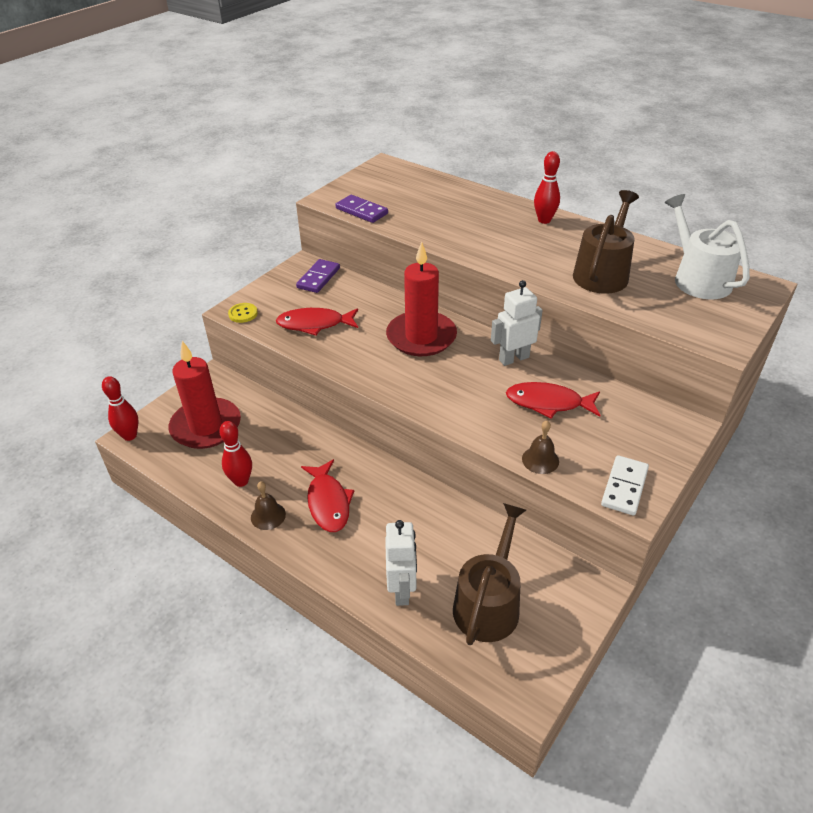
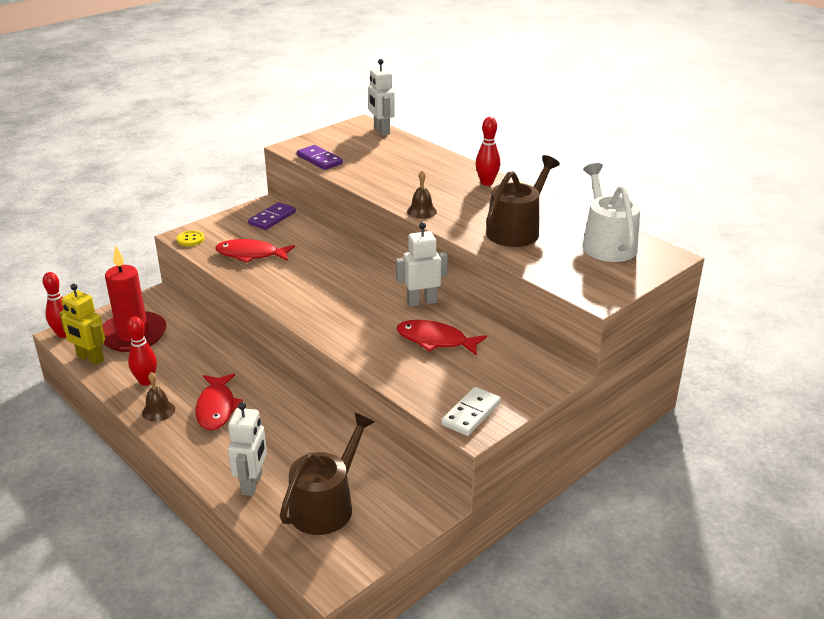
camera: 10 degrees right, 10 degrees down
(170, 462) = (90, 358): none -> yellow robot
(408, 170) = (381, 131): none -> white robot
(421, 337) = (344, 275): red candle -> none
(540, 460) = (404, 383): brown bell -> brown bell (421, 211)

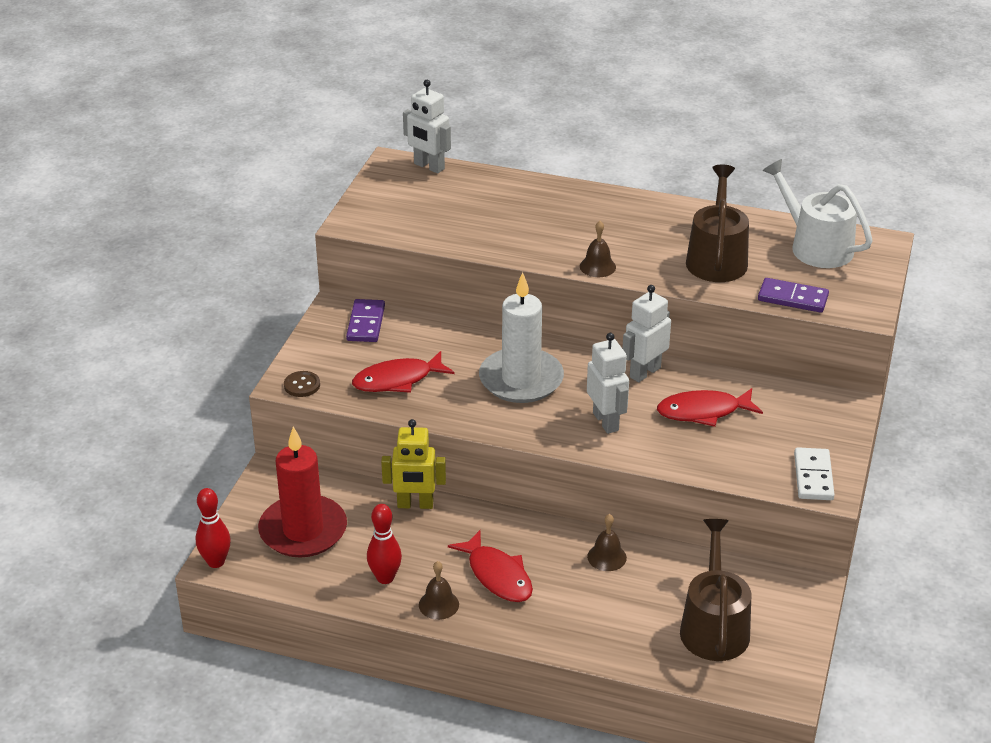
camera: 30 degrees left, 5 degrees up
(90, 358) = (286, 578): yellow robot -> yellow robot (415, 504)
(190, 239) = (302, 385): yellow button -> brown button
(252, 484) = (622, 637): white robot -> white robot (606, 421)
(303, 425) = (607, 557): none -> brown bell
(319, 160) = (406, 231): purple domino -> purple domino (792, 298)
(330, 279) = (521, 379): none -> white candle
(487, 183) = (624, 206): red bowling pin -> none

